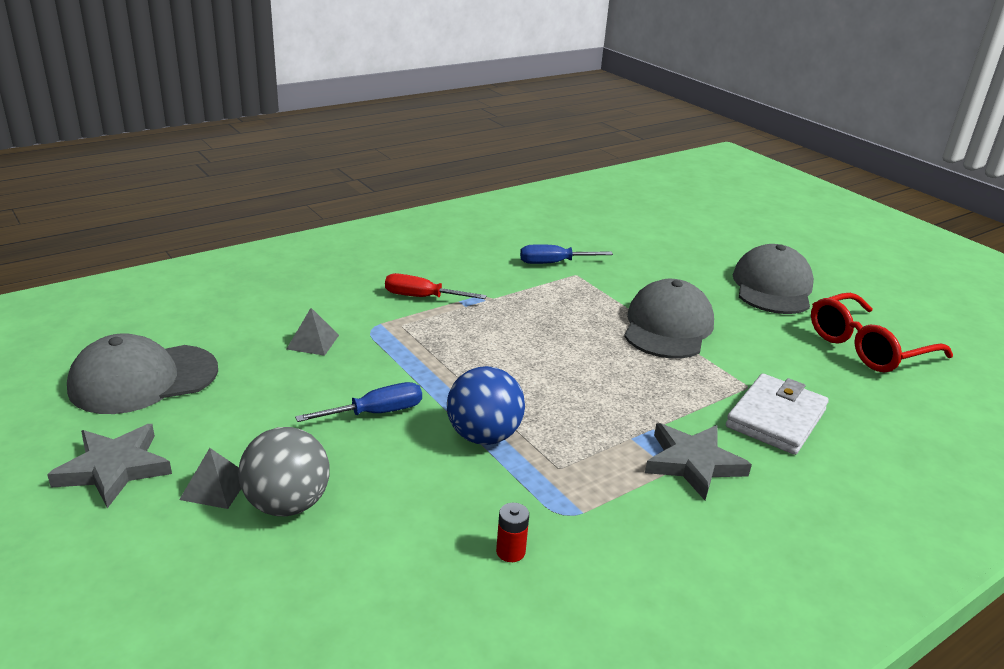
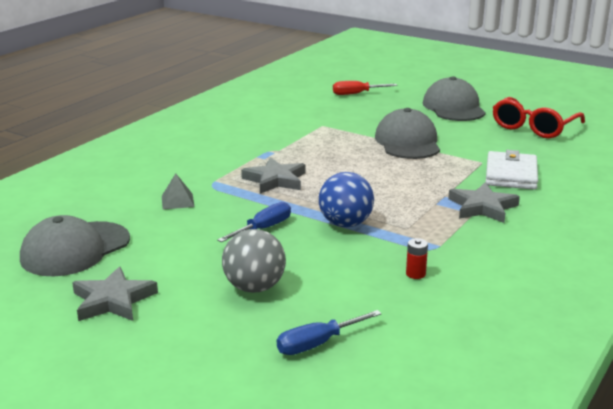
camera: 20 degrees left, 5 degrees down
(215, 487) = (196, 292): grey pyramid -> none
(423, 297) = (229, 160): red screwdriver -> red screwdriver (357, 94)
(452, 342) = (275, 180): none -> grey star
(554, 263) = (301, 122): blue screwdriver -> blue screwdriver (318, 344)

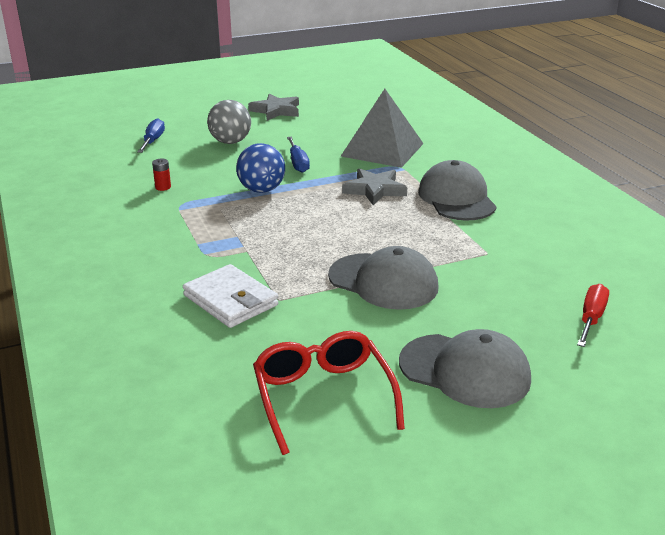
camera: 125 degrees right, 5 degrees up
(75, 249) = (351, 112): grey cap -> grey cap (456, 198)
(177, 201) = (382, 149): grey pyramid -> grey pyramid, size x2.43
(482, 207) = (199, 252): grey star -> none

